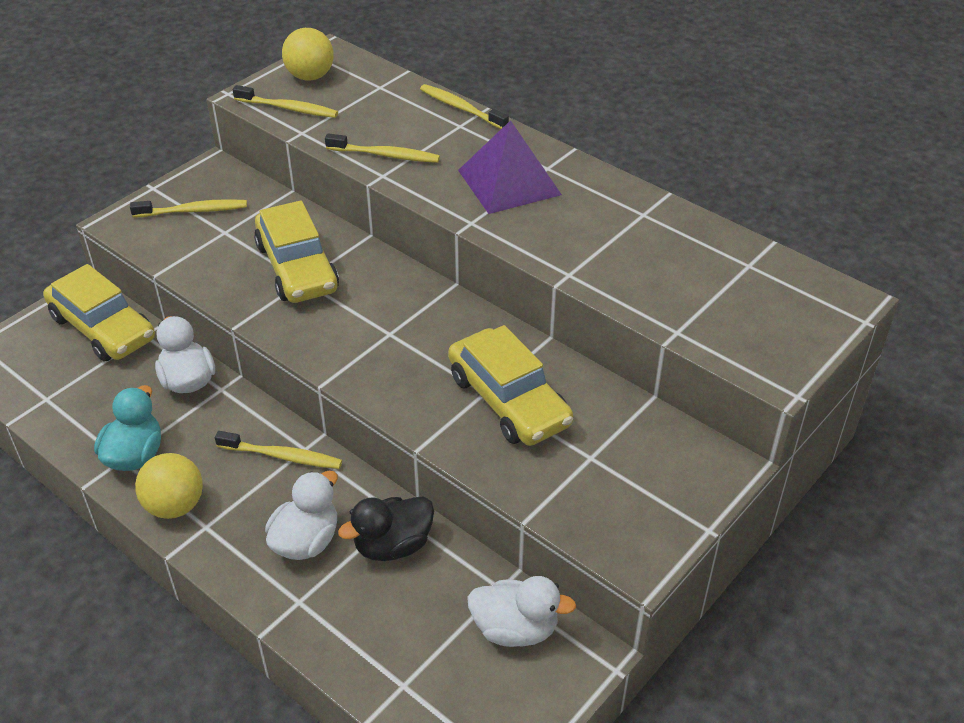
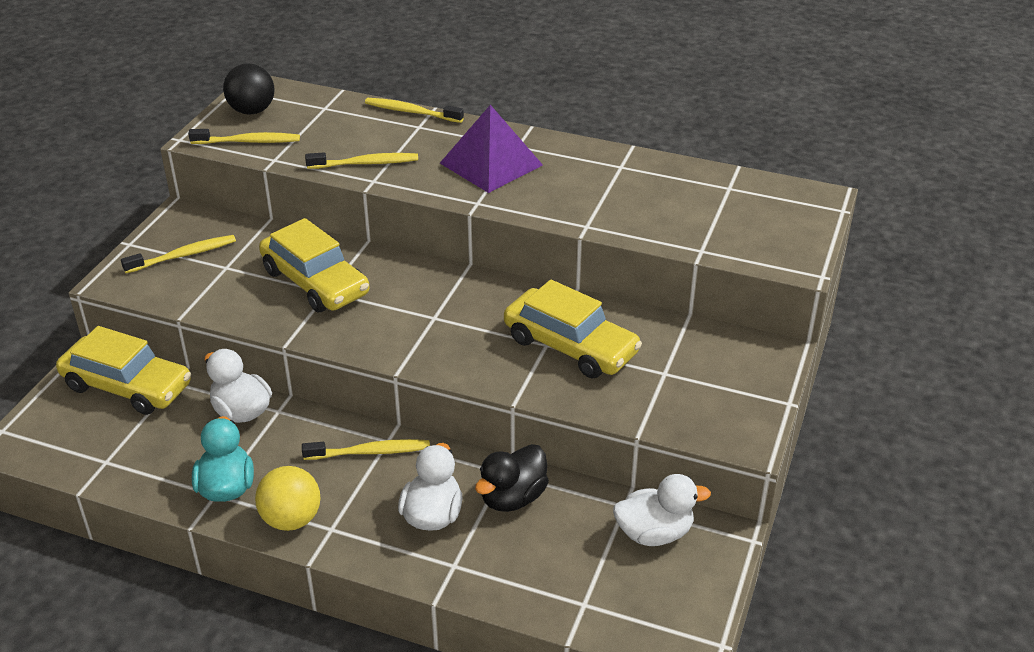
camera: 20 degrees left, 5 degrees down
(310, 76) = (252, 111): yellow ball -> black ball

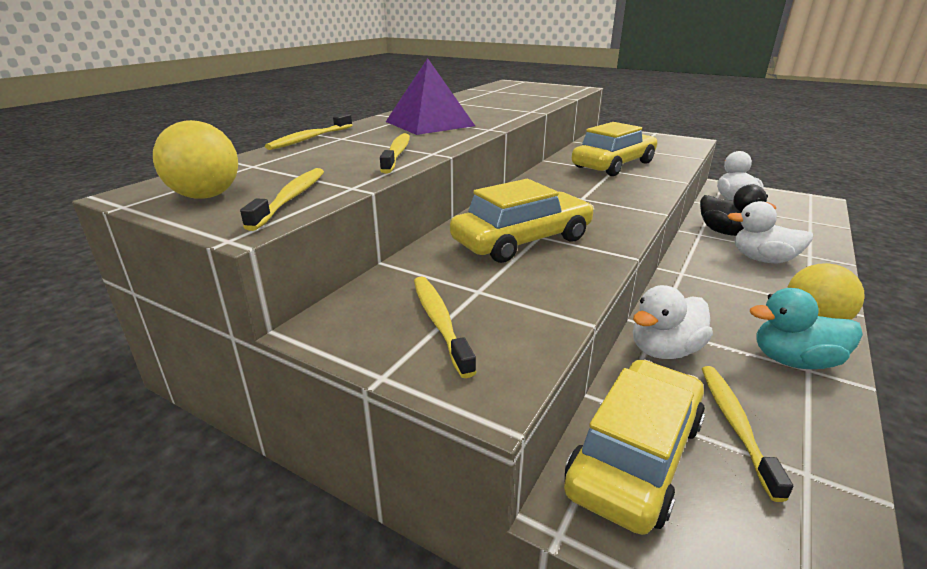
camera: 80 degrees left, 10 degrees down
(252, 111) = (206, 196): black ball -> yellow ball
(370, 452) = (700, 280): yellow toothbrush -> yellow toothbrush (735, 425)

